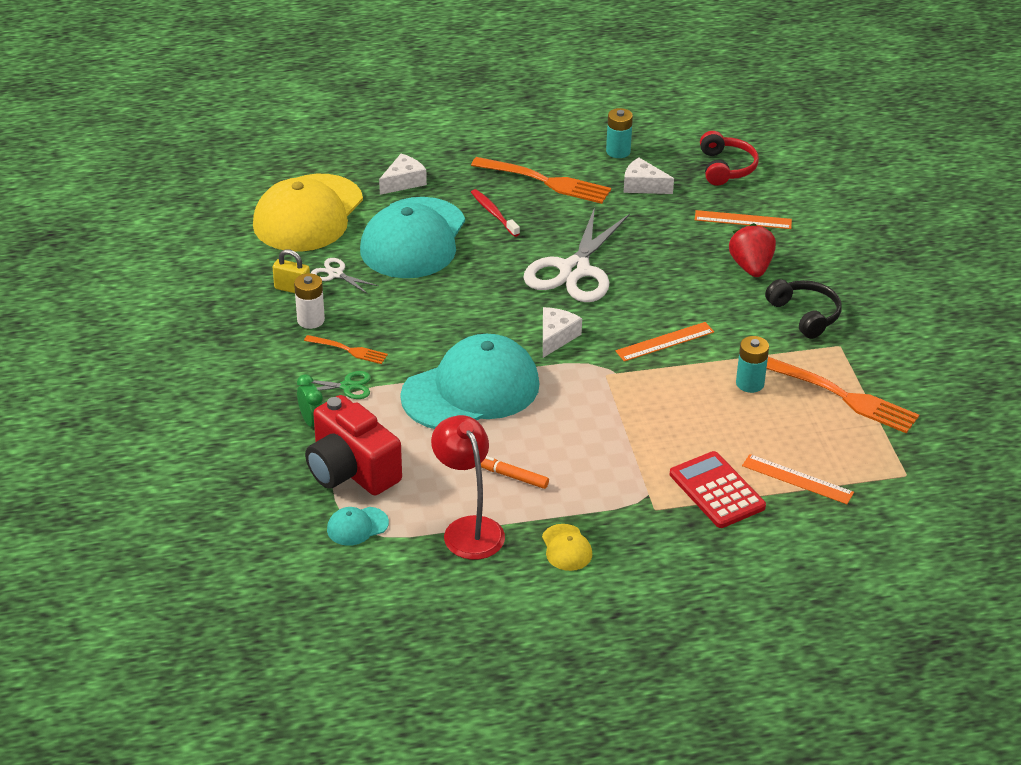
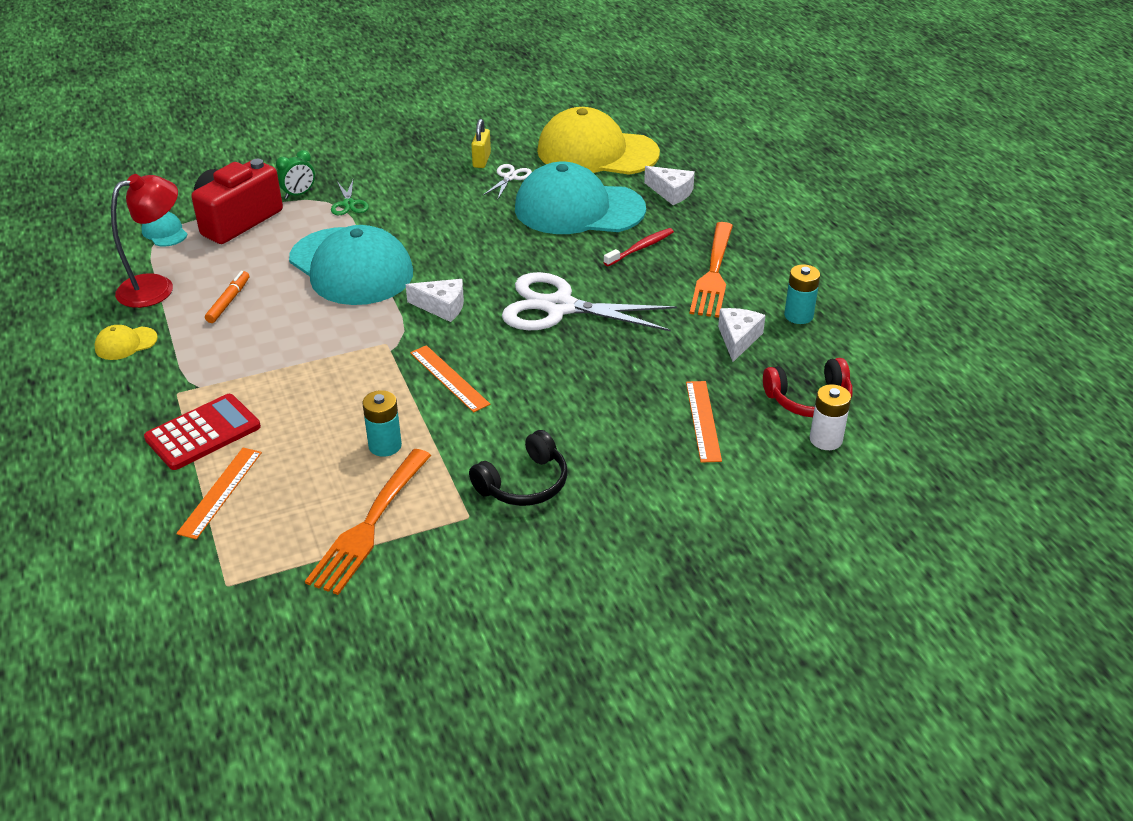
camera: 80 degrees right, 0 degrees up
(311, 320) = (439, 175): white battery -> white battery (826, 439)
(348, 350) = (400, 198): orange fork -> none
(751, 267) = (607, 433): red strawberry -> none

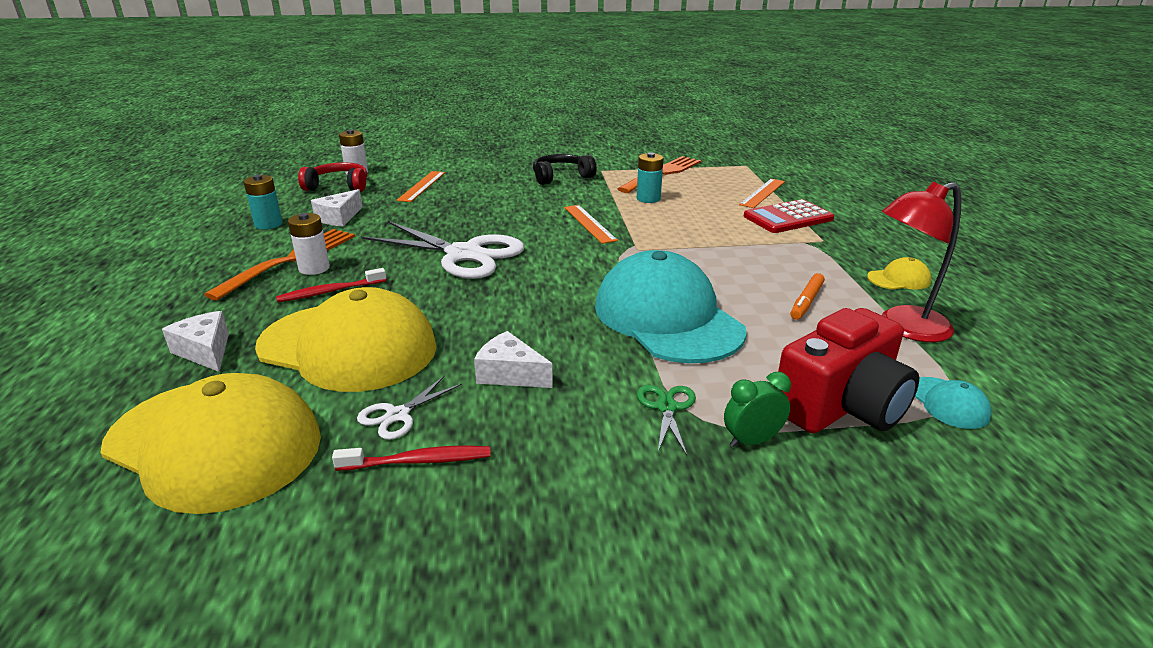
camera: 165 degrees left, 10 degrees down
(442, 307) = (576, 268): white cheese -> white cheese (510, 374)
(481, 160) = (418, 461): yellow padlock -> red toothbrush
(578, 209) = (348, 347): turquoise cap -> yellow cap
(681, 268) = (314, 268): none -> white battery

